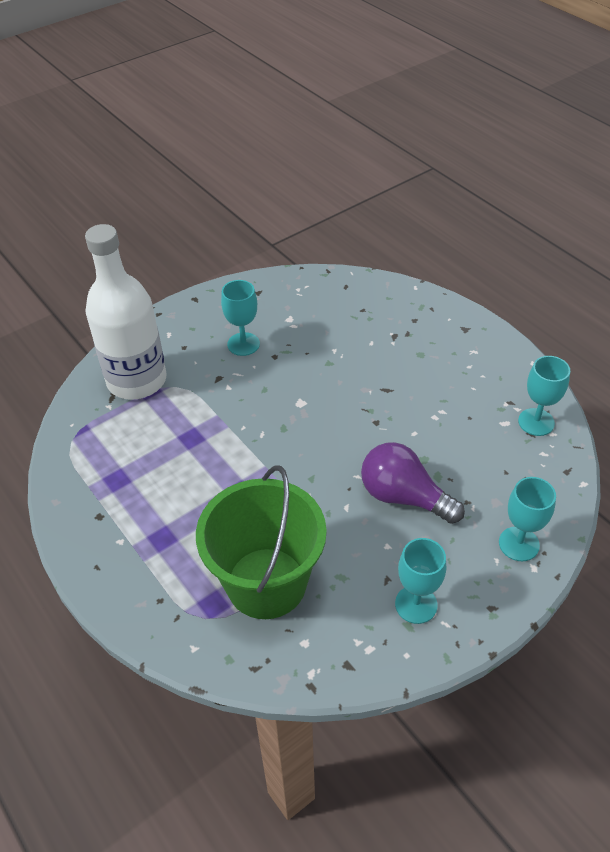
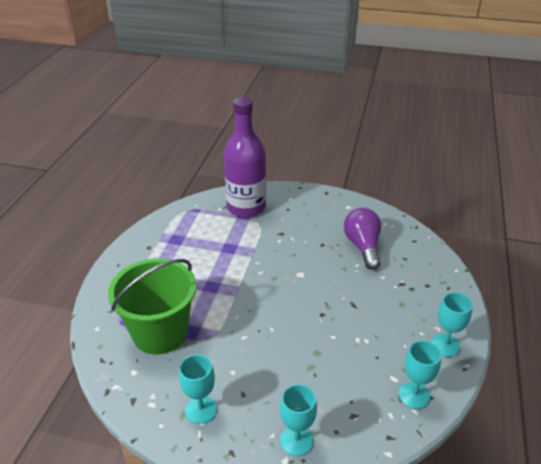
camera: 50 degrees right, 10 degrees down
(137, 380) = (246, 207): white bottle -> purple bottle
(243, 344) = (316, 228): turquoise goblet -> turquoise goblet (445, 345)
(404, 497) = (277, 359): purple light bulb -> purple light bulb (363, 247)

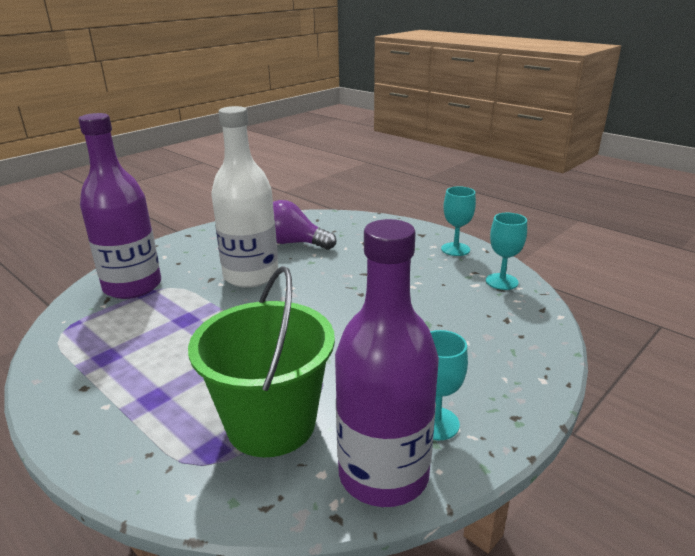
camera: 60 degrees left, 10 degrees down
(145, 399) = (383, 474): none -> purple bottle
(296, 440) = (521, 363): turquoise goblet -> none
(299, 249) = (251, 276): none -> white bottle

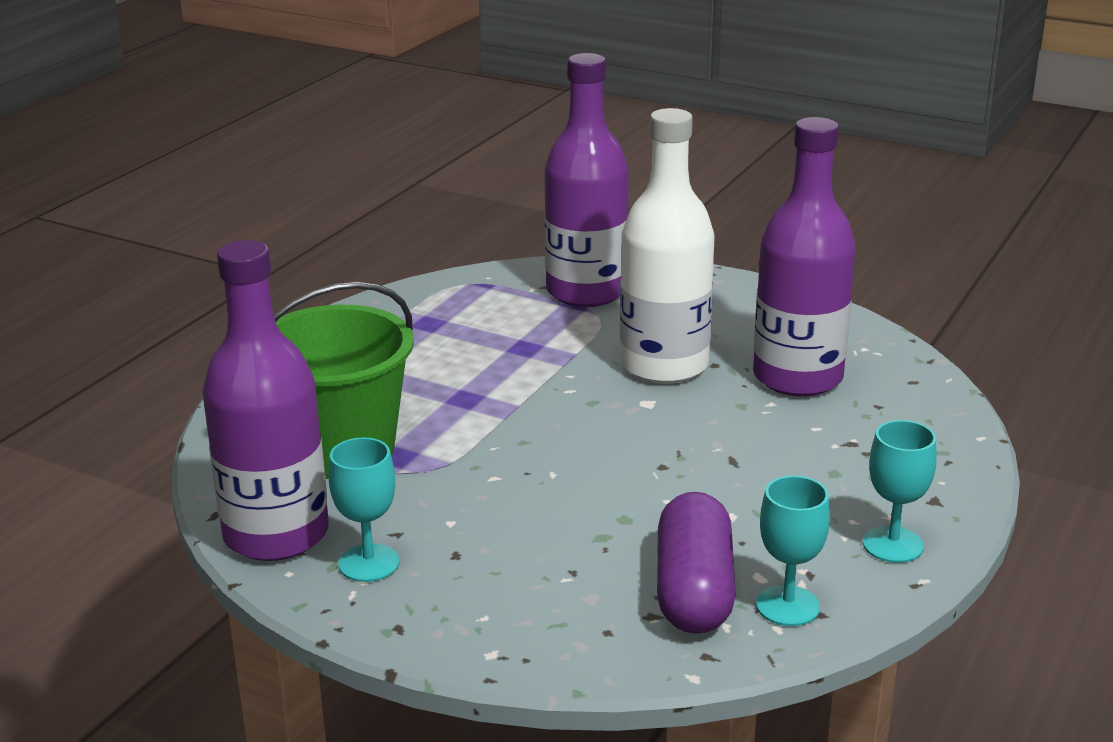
camera: 75 degrees right, 0 degrees up
(294, 243) = (797, 377): purple light bulb -> purple bottle
(485, 303) = (694, 590): none -> purple capsule

